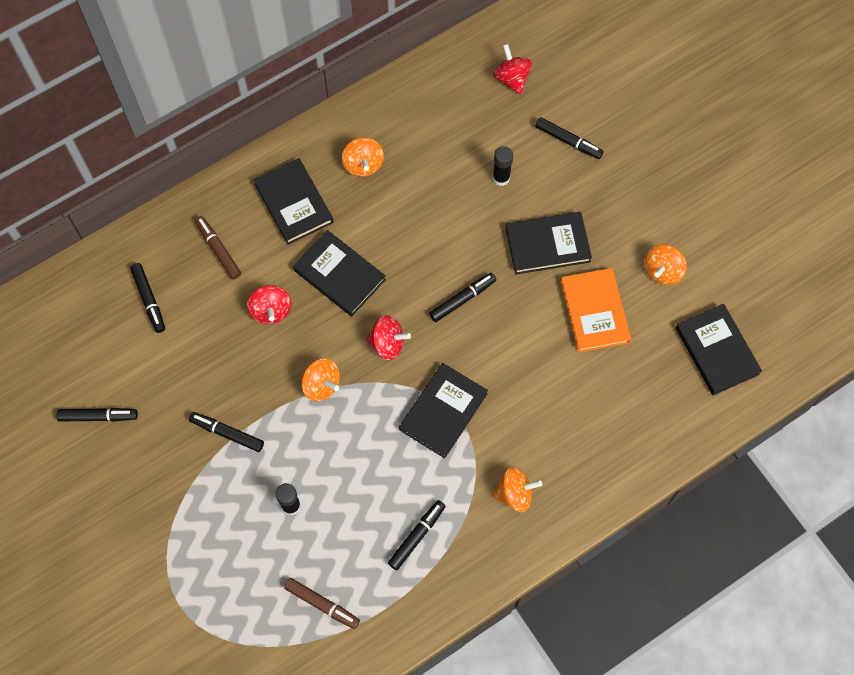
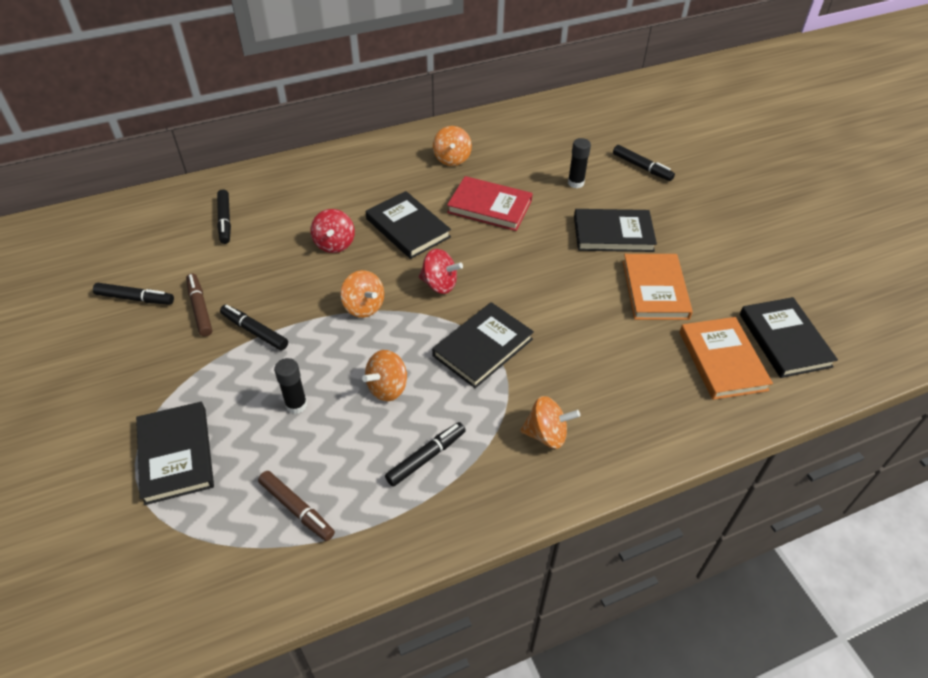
camera: 10 degrees right, 20 degrees down
(218, 250) = (302, 196): brown marker -> brown marker (200, 308)
(294, 203) = (382, 175): black book -> black book (176, 454)
(417, 229) = (489, 206): none -> red book
(462, 299) = (522, 261): black marker -> none
(511, 78) = (596, 123): red spinning top -> none
(661, 385) = (722, 360): none -> orange book
(662, 271) = (727, 268): orange spinning top -> orange spinning top (387, 388)

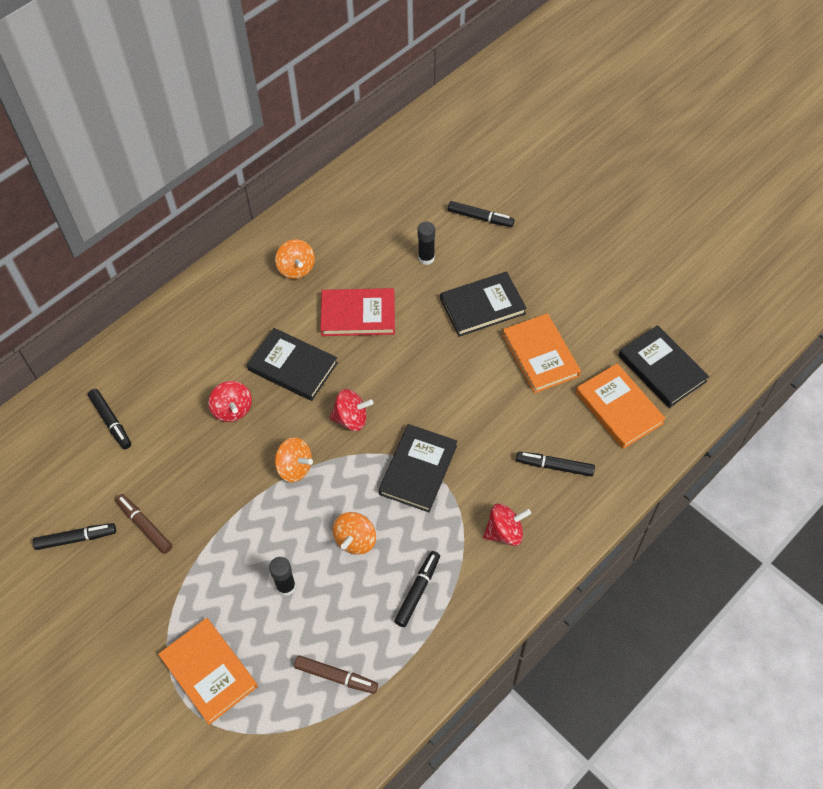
camera: 20 degrees left, 10 degrees up
(176, 454) = (209, 671): black book -> orange book
(254, 331) = (209, 530): black marker -> black marker (554, 466)
(546, 434) = (504, 532): orange spinning top -> red spinning top

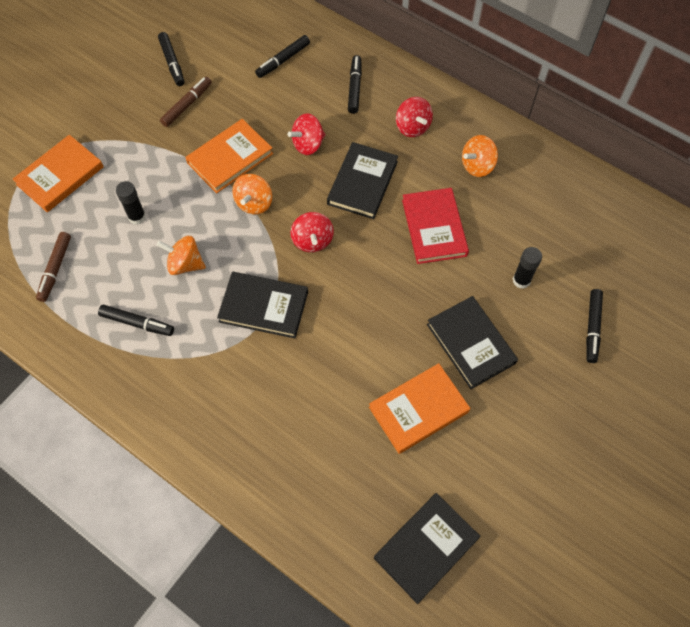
camera: 80 degrees right, 5 degrees up
(504, 532) = (203, 394): red spinning top -> red spinning top (412, 127)
(554, 466) = (282, 436): black marker -> black marker (354, 88)
(618, 408) = (364, 500): orange book -> orange book (230, 158)

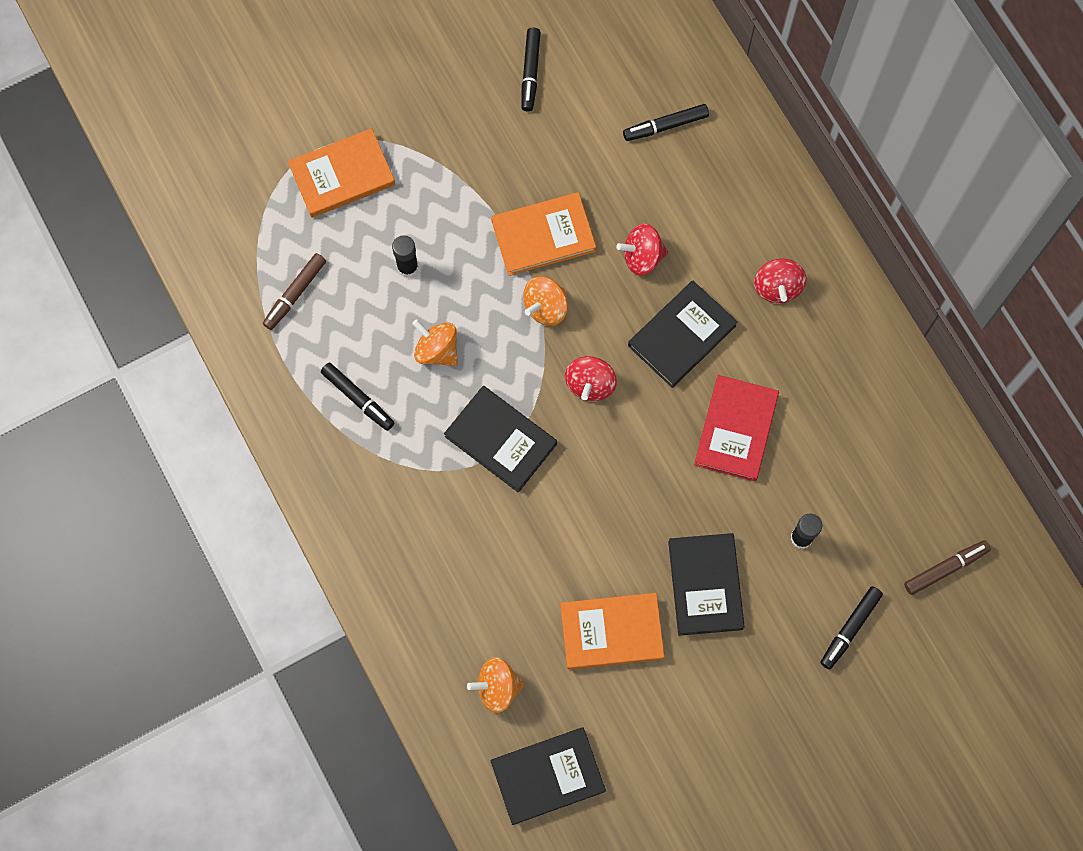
camera: 25 degrees right, 10 degrees up
(187, 105) = (523, 141): brown marker -> brown marker (945, 568)
(354, 88) = (734, 202): black marker -> none
(477, 166) = (828, 373): orange spinning top -> orange spinning top (497, 687)

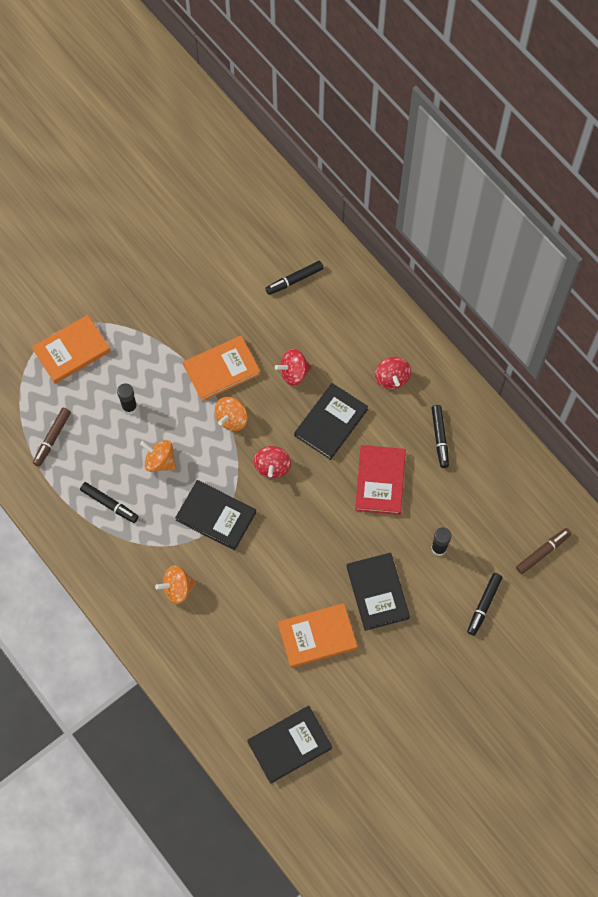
camera: 10 degrees left, 5 degrees down
(497, 687) = (243, 689): orange spinning top -> orange spinning top (177, 588)
(530, 72) = (193, 258): black marker -> black marker (440, 438)

